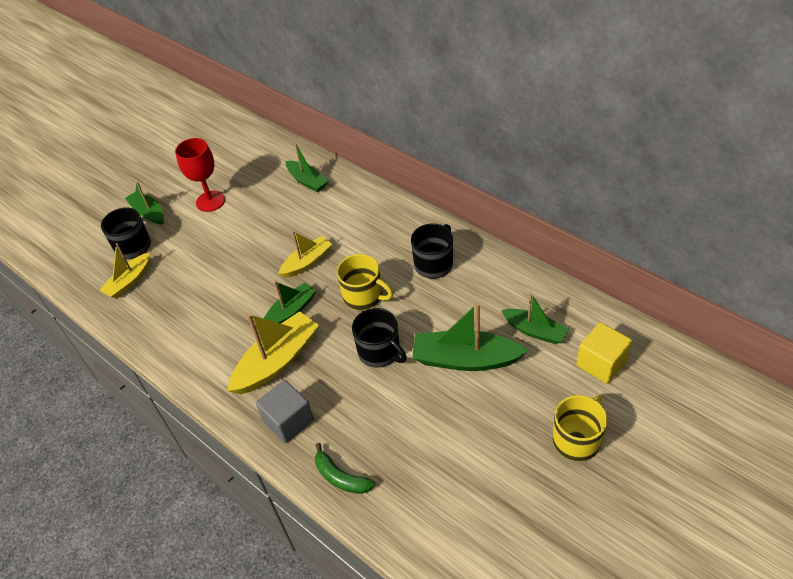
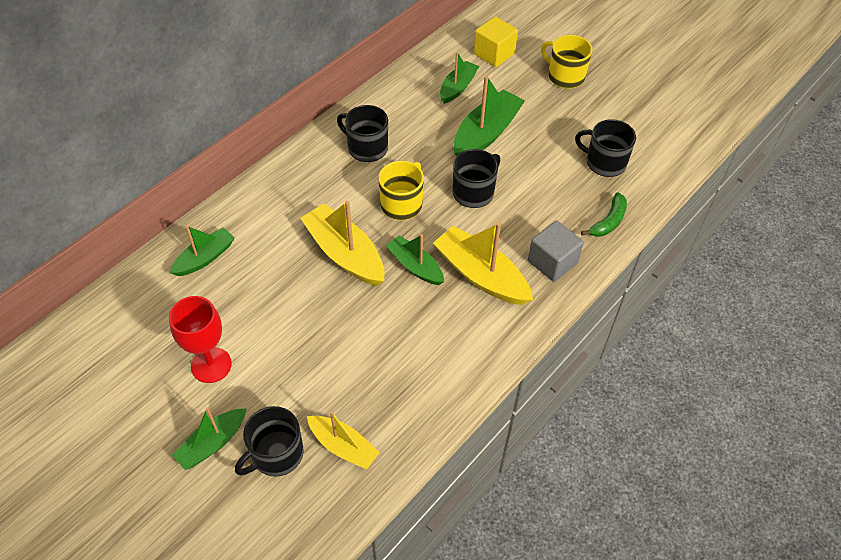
camera: 95 degrees left, 5 degrees up
(307, 262) = (344, 254): yellow boat -> yellow boat, size x1.60
(430, 478) = (604, 162): none -> black mug
(465, 359) = (486, 133): green boat -> green boat turned 150 degrees counterclockwise

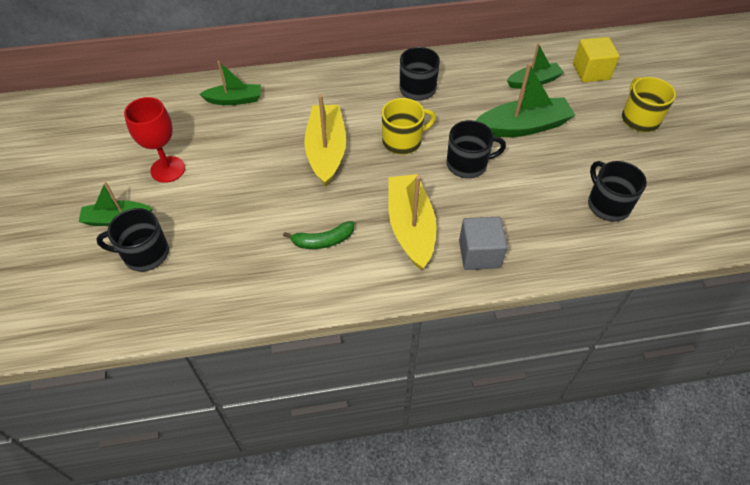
camera: 40 degrees right, 0 degrees up
(343, 446) = (190, 280): yellow boat -> none
(415, 266) = (367, 190): green boat -> none
(608, 221) = (563, 253): green banana -> green banana (323, 241)

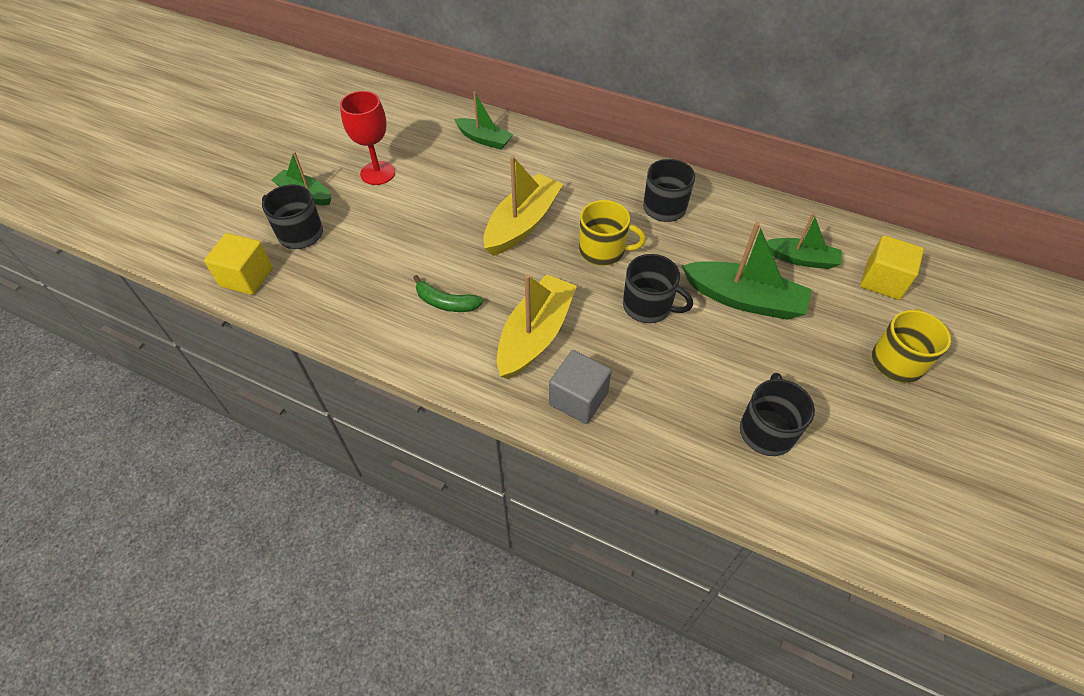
camera: 35 degrees right, 0 degrees up
(131, 315) = (247, 277): none -> yellow cube

